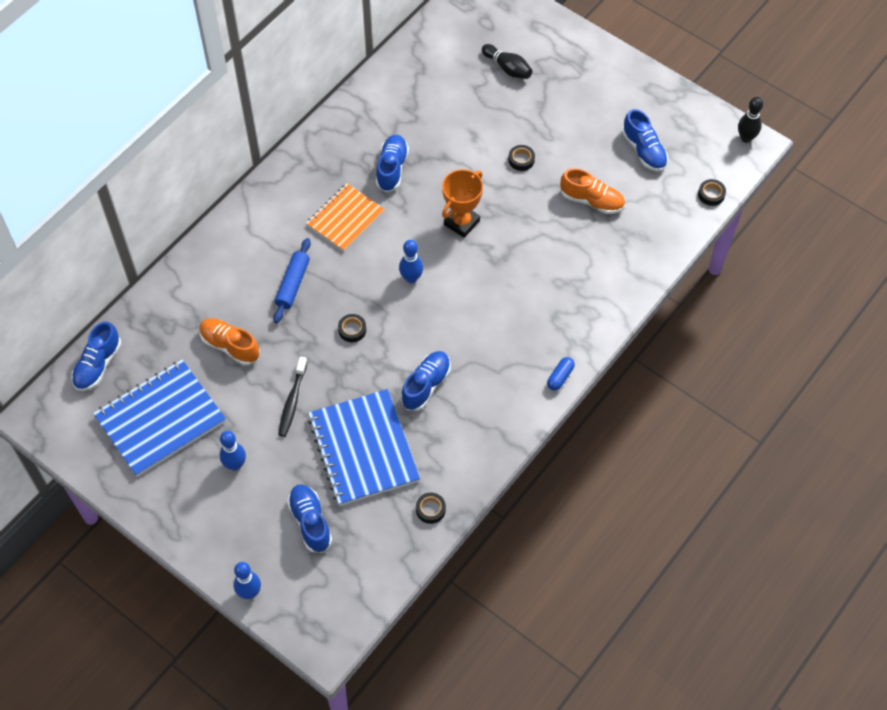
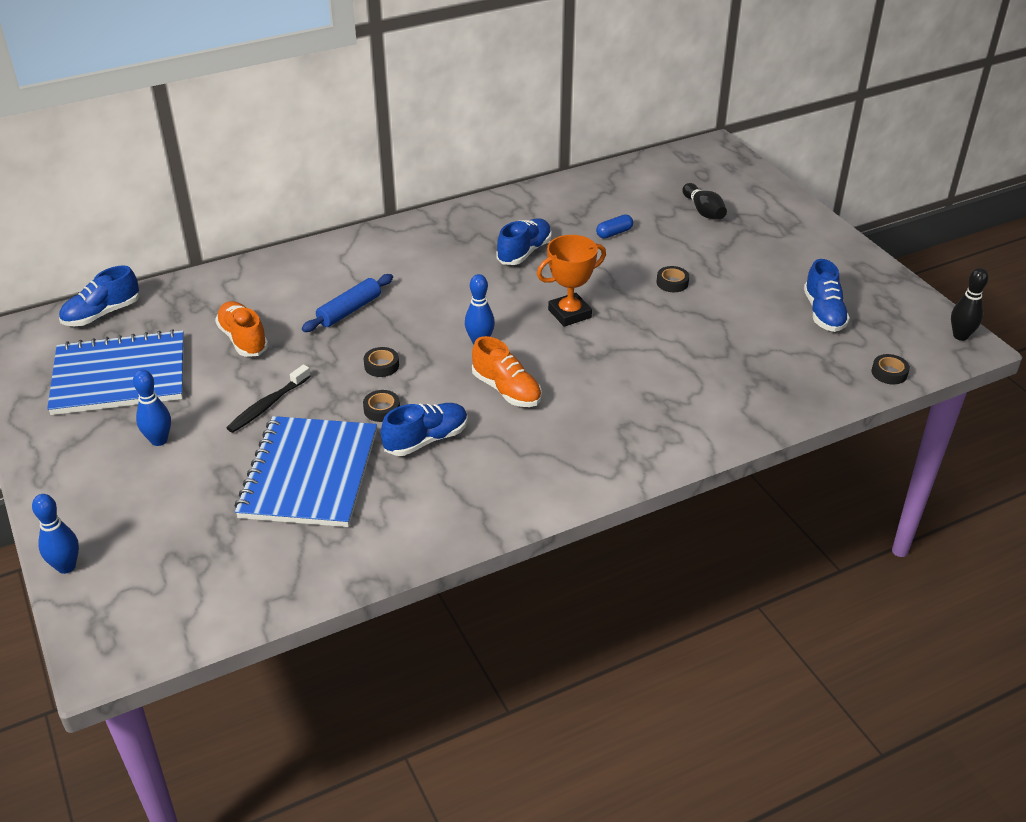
camera: 25 degrees right, 20 degrees down
(310, 522) = (193, 522): blue shoe -> none
(345, 219) = (445, 276): orange notebook -> none
(430, 509) = (341, 562): black tape -> black tape (382, 409)
(560, 377) = (593, 484): blue capsule -> blue capsule (614, 233)
(592, 201) = (734, 337): orange shoe -> orange shoe (506, 390)

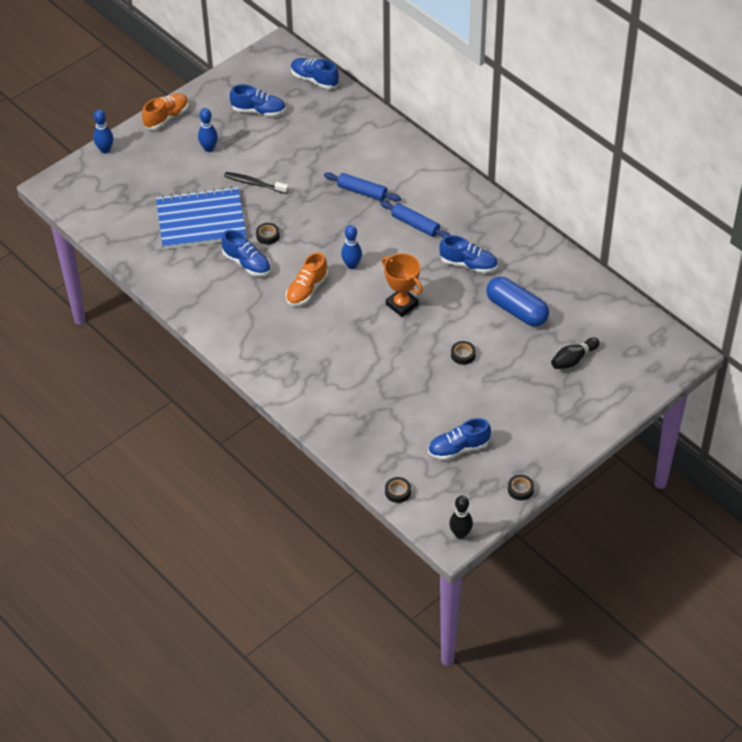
camera: 75 degrees right, 10 degrees up
(120, 376) = (258, 111): blue notebook -> blue shoe
(243, 339) = (313, 152): orange shoe -> orange shoe (166, 117)
(381, 366) = (310, 224): black tape -> black tape (520, 489)
(435, 279) = (415, 225): none -> blue rolling pin
(614, 233) = (516, 310): blue capsule -> blue capsule, size x2.15

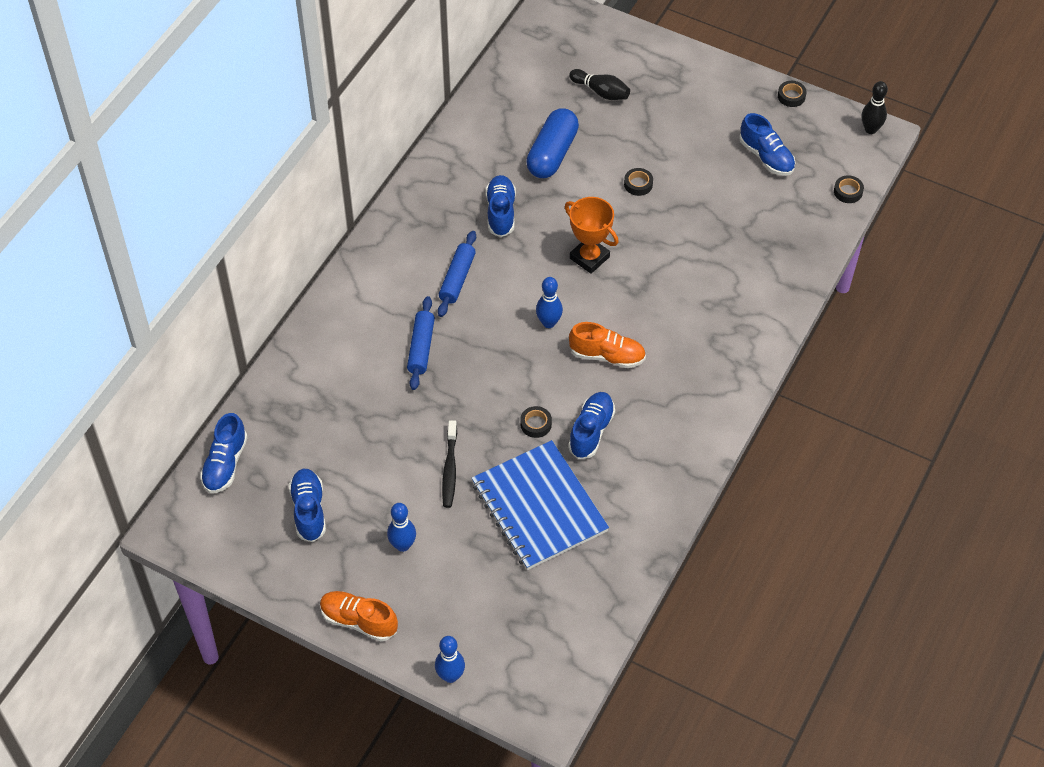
camera: 110 degrees left, 5 degrees up
(402, 304) = (589, 257): orange trophy -> orange trophy turned 75 degrees counterclockwise

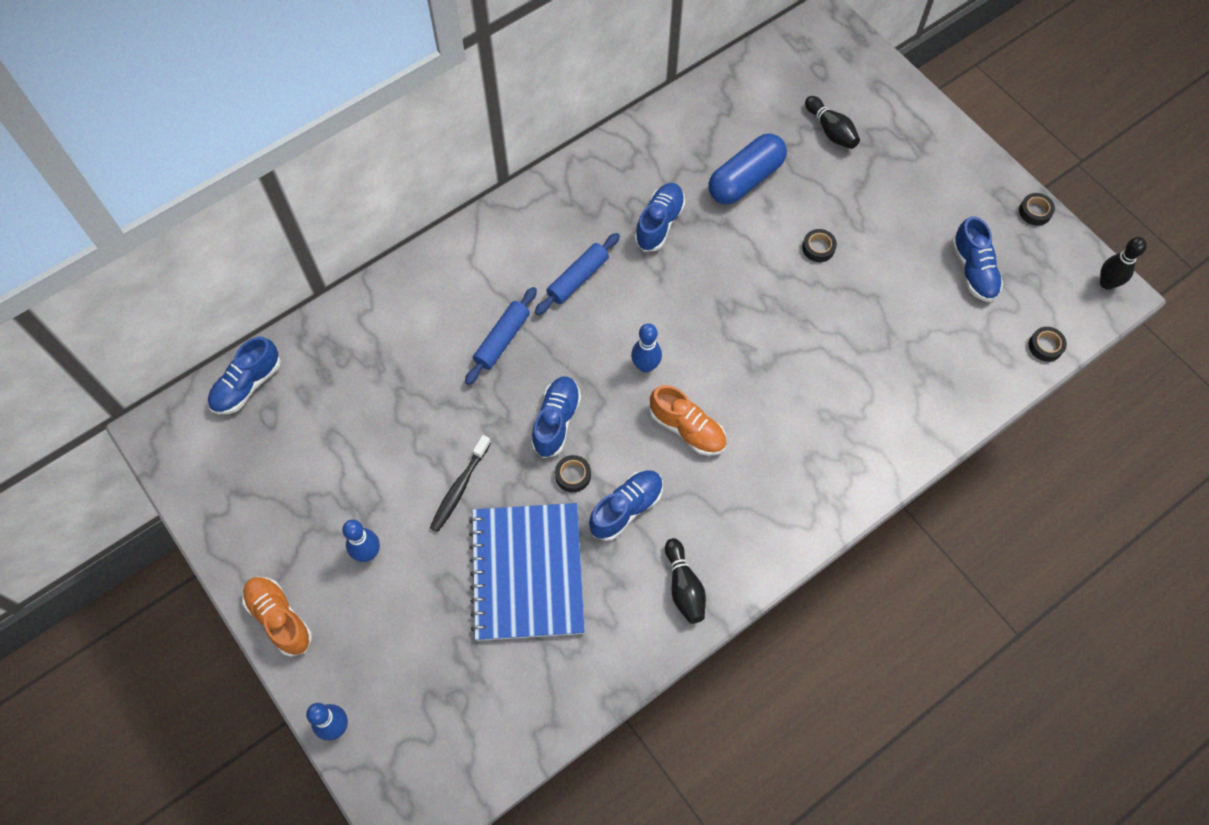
camera: 25 degrees right, 10 degrees up
(309, 510) = (298, 472): blue shoe -> blue shoe (556, 421)
(589, 257) = (725, 310): orange trophy -> none
(666, 468) = (684, 587): none -> black bowling pin

